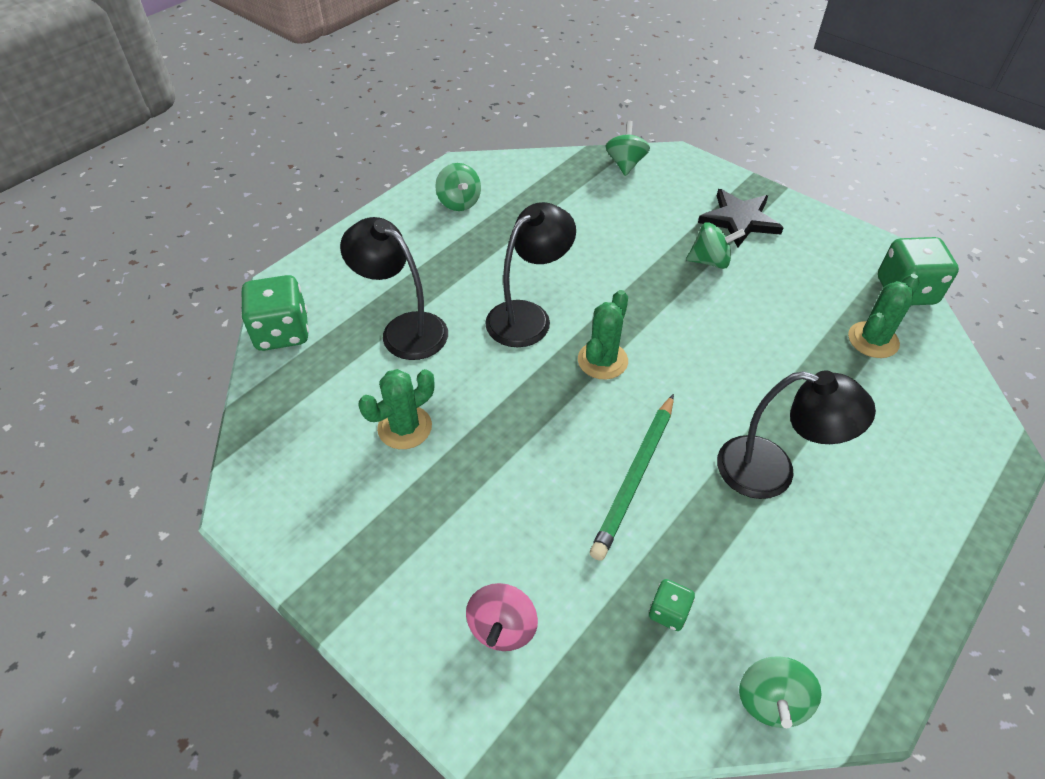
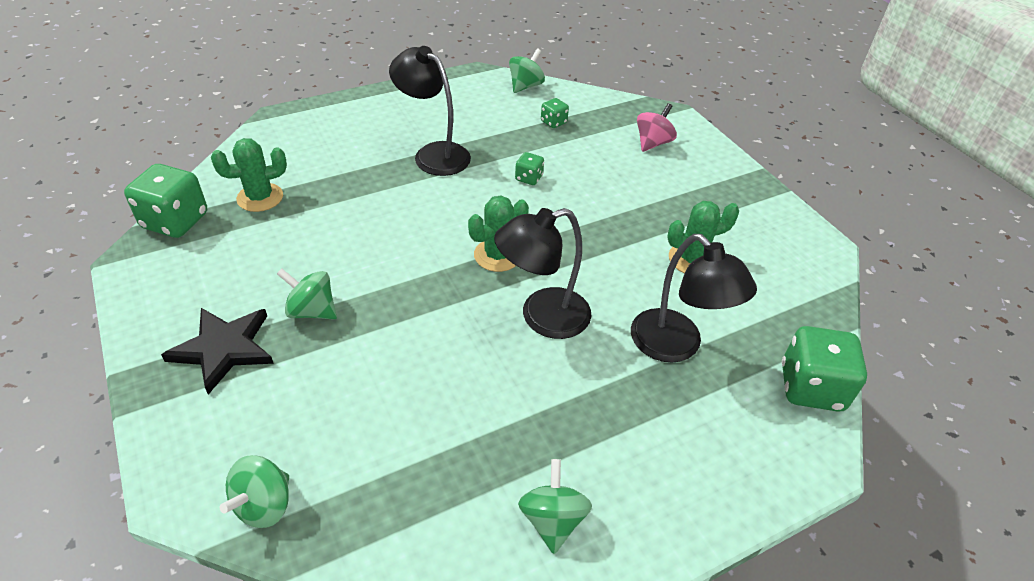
camera: 160 degrees left, 5 degrees down
(635, 477) = (528, 178): green pencil -> green dice

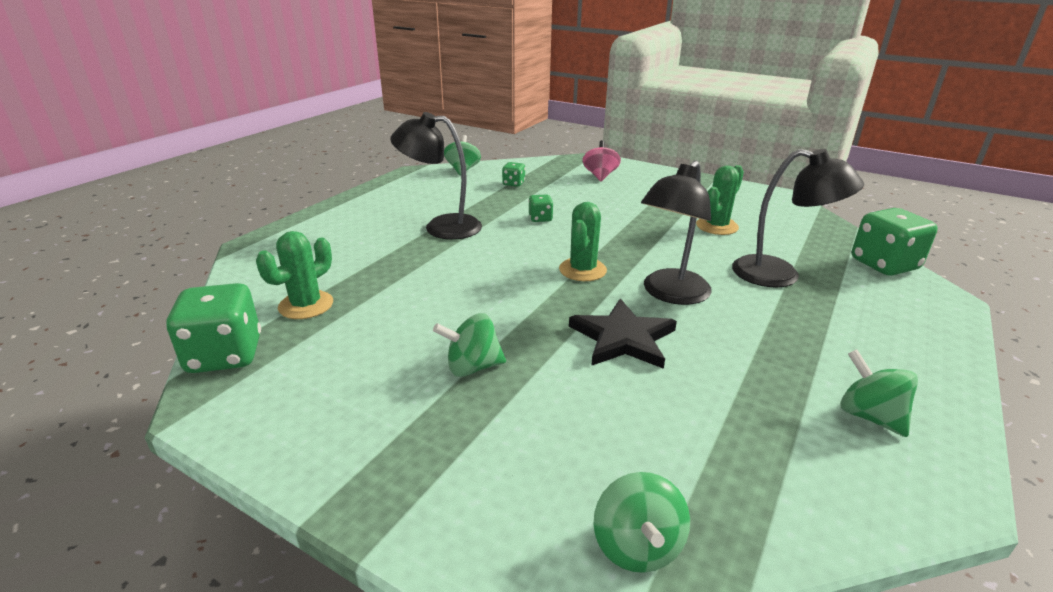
camera: 30 degrees left, 15 degrees down
(224, 348) = (417, 435): black star -> black star (623, 338)

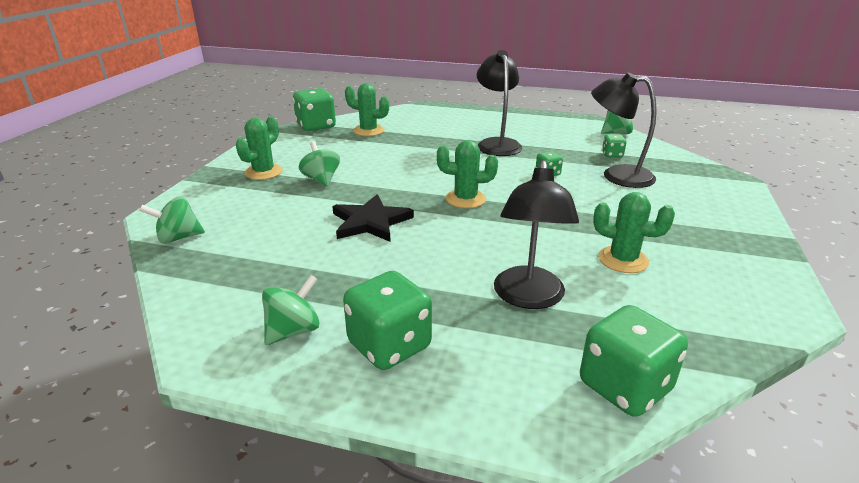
camera: 75 degrees right, 0 degrees up
(402, 430) = (263, 172): none -> green cactus
(600, 176) = (688, 189): pink spinning top -> none
(670, 294) = (448, 238): black lamp -> black lamp (617, 175)
(873, 355) = (389, 345): none -> green dice

